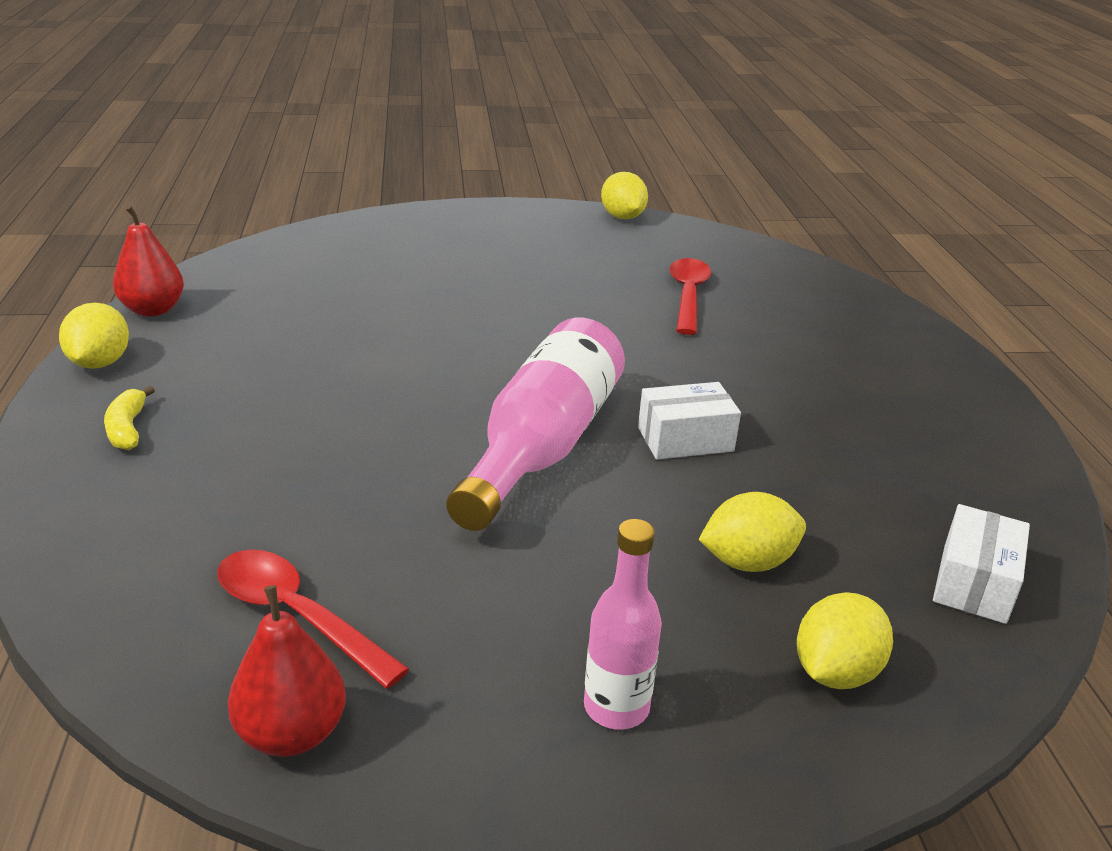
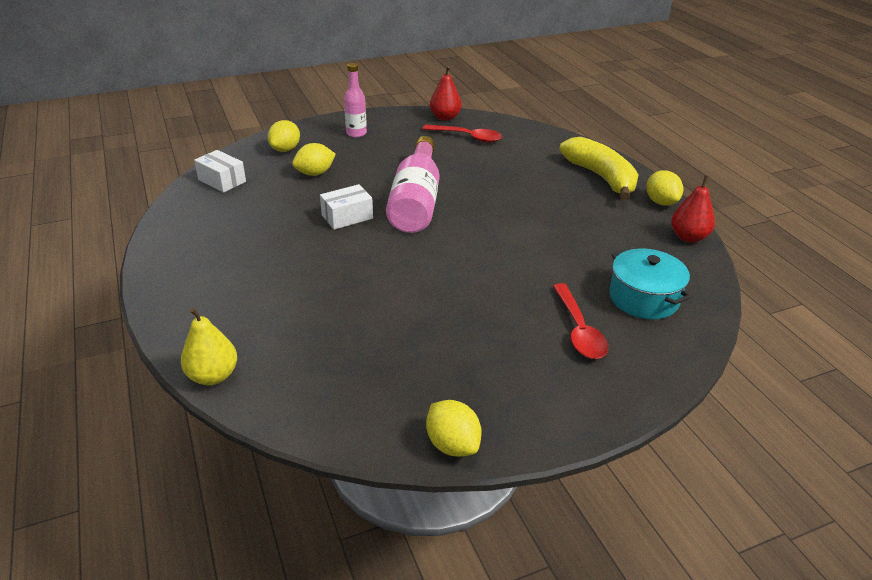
camera: 165 degrees right, 5 degrees up
(128, 429) = (601, 177): yellow banana -> yellow banana, size x2.32
(323, 265) = (643, 298): none -> turquoise pot
(688, 296) = (362, 329): red spoon -> red spoon (578, 330)
(857, 288) = (213, 376): none -> yellow pear
(974, 583) = (222, 181): white box -> white box turned 60 degrees counterclockwise

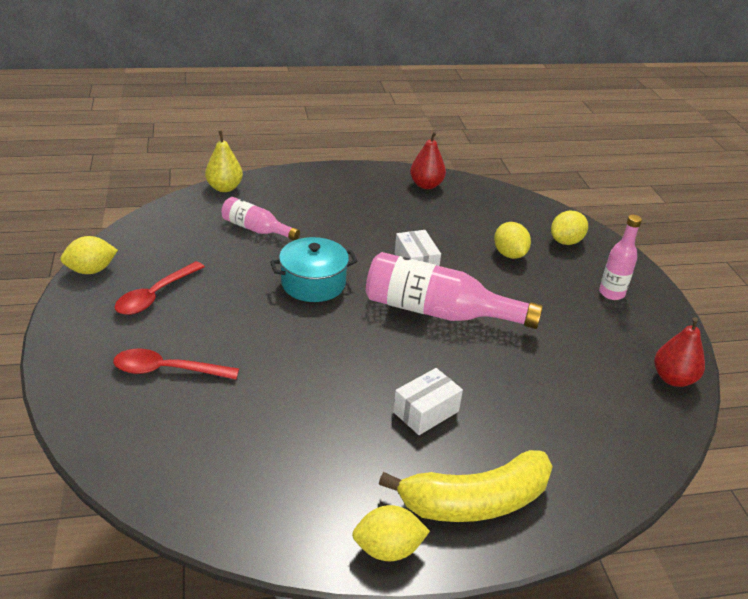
camera: 100 degrees right, 0 degrees up
(222, 181) = (499, 203): white box -> white box (426, 412)
(285, 149) = (566, 241): yellow lemon -> yellow lemon turned 75 degrees counterclockwise
(313, 325) = (256, 229): none -> pink bottle
(467, 137) = (608, 387): red spoon -> red spoon (155, 295)
(643, 298) = (187, 438): turquoise pot -> turquoise pot (313, 283)
(688, 237) = (286, 540): red pear -> red pear (426, 185)

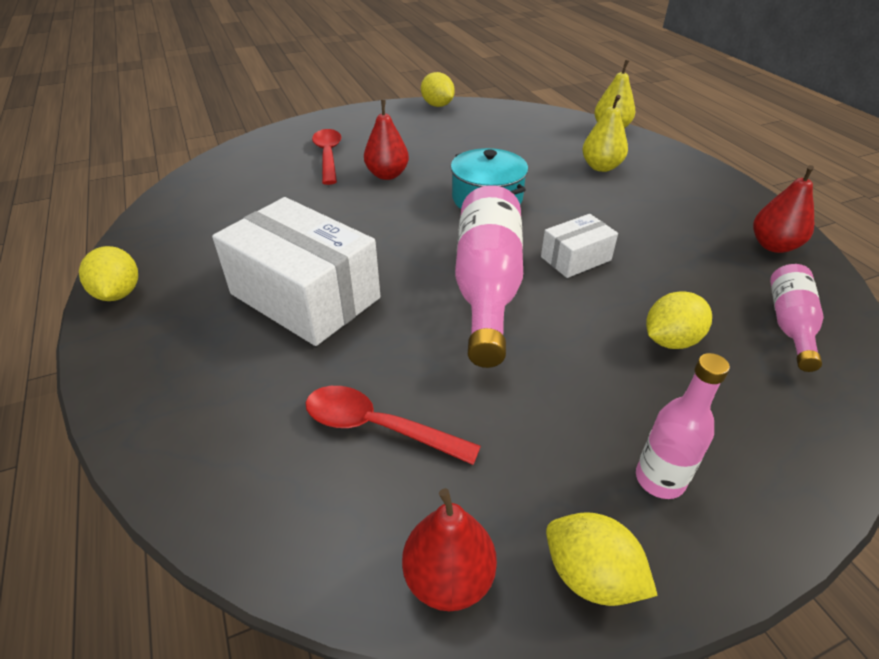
camera: 80 degrees right, 5 degrees up
(155, 295) = (420, 133): red spoon -> red spoon (378, 427)
(237, 333) = (387, 175): none -> red pear
(256, 229) = (555, 155): pink bottle -> pink bottle (790, 325)
(290, 213) = (601, 167): none -> yellow pear
(426, 412) = (305, 296): white box -> white box, size x2.00
(475, 501) = (172, 345): yellow banana -> none
(566, 241) = (774, 408): yellow lemon -> yellow lemon (591, 576)

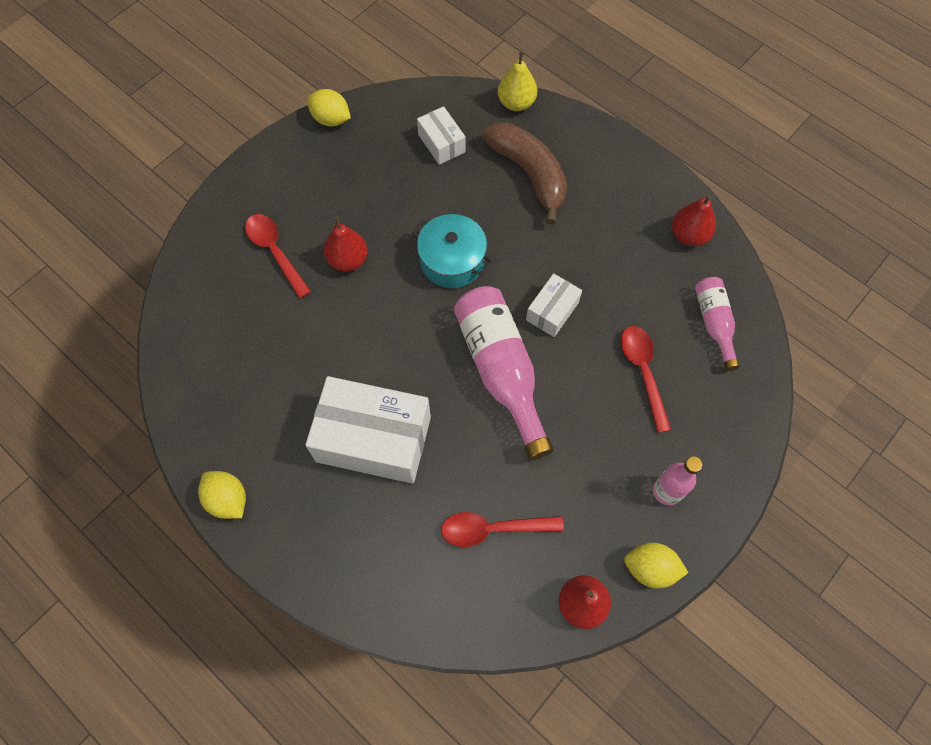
camera: 25 degrees left, 25 degrees up
(525, 134) = (441, 143): none -> white box
(601, 167) = (529, 174): yellow pear -> brown banana
(670, 340) = (643, 372): yellow lemon -> red spoon

